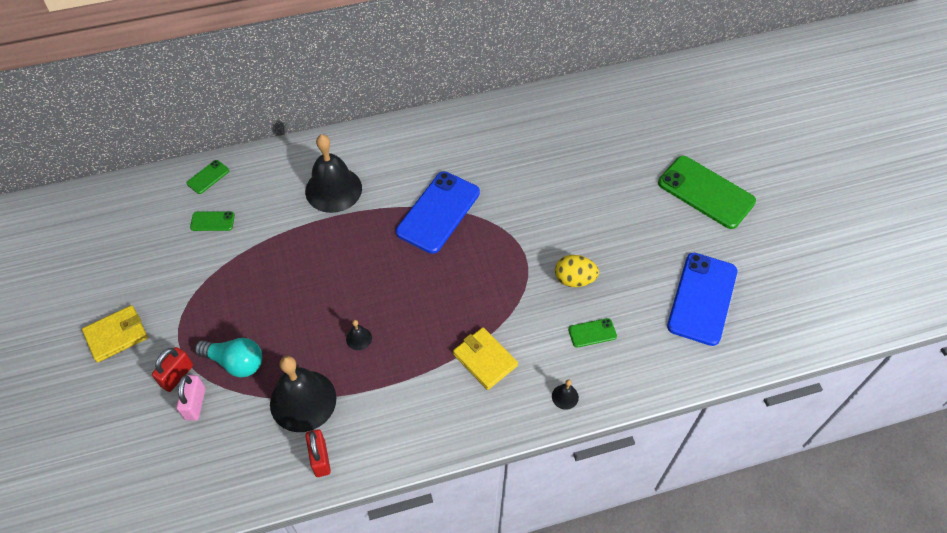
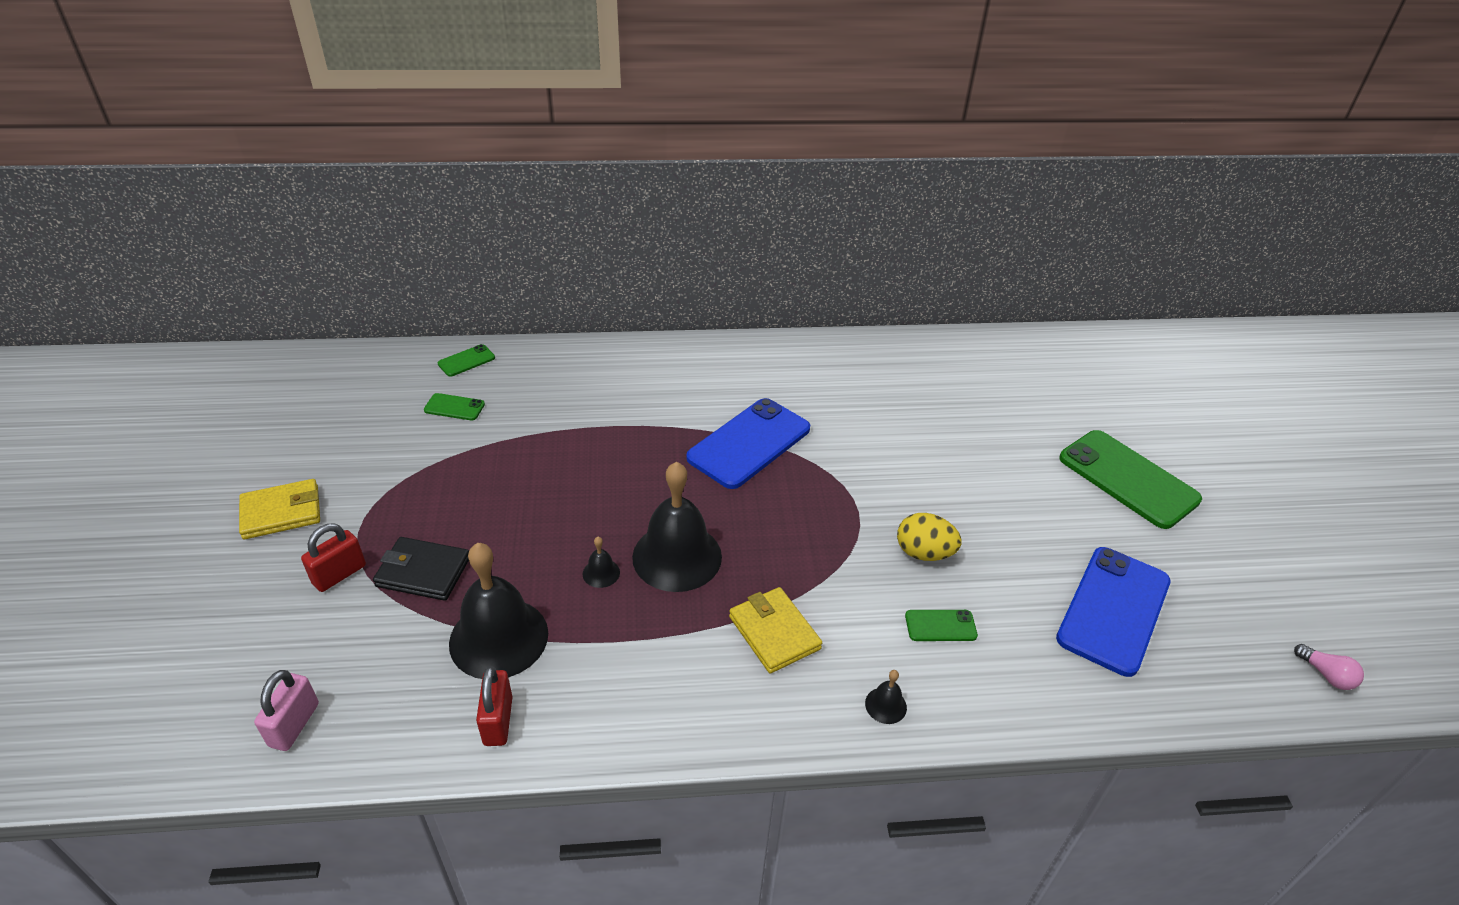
camera: 10 degrees right, 15 degrees down
(195, 403) = (349, 613): pink padlock -> pink padlock (294, 725)
(235, 362) = (423, 572): turquoise light bulb -> black wallet
(333, 189) = (618, 397): black bell -> black bell (677, 556)
(835, 319) = (1326, 675): none -> pink light bulb

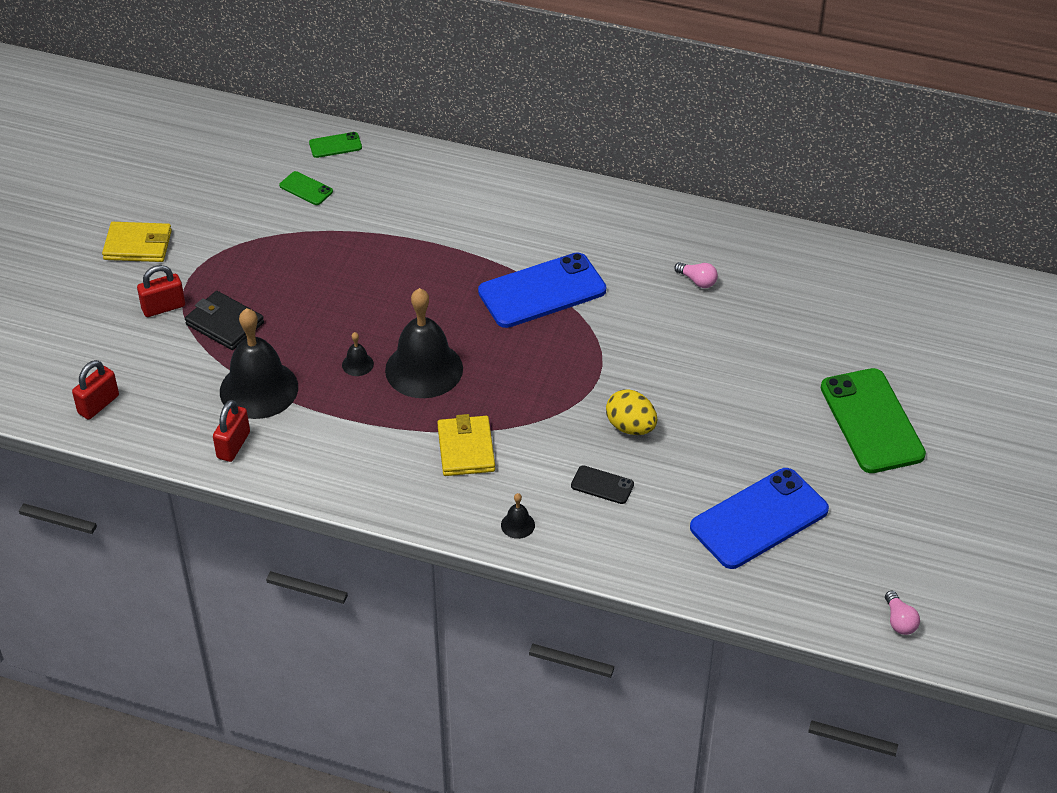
camera: 25 degrees right, 5 degrees up
(294, 725) = (98, 404): pink padlock -> red padlock
(883, 396) = (697, 281): none -> pink light bulb
(940, 626) = (602, 485): green phone -> black phone

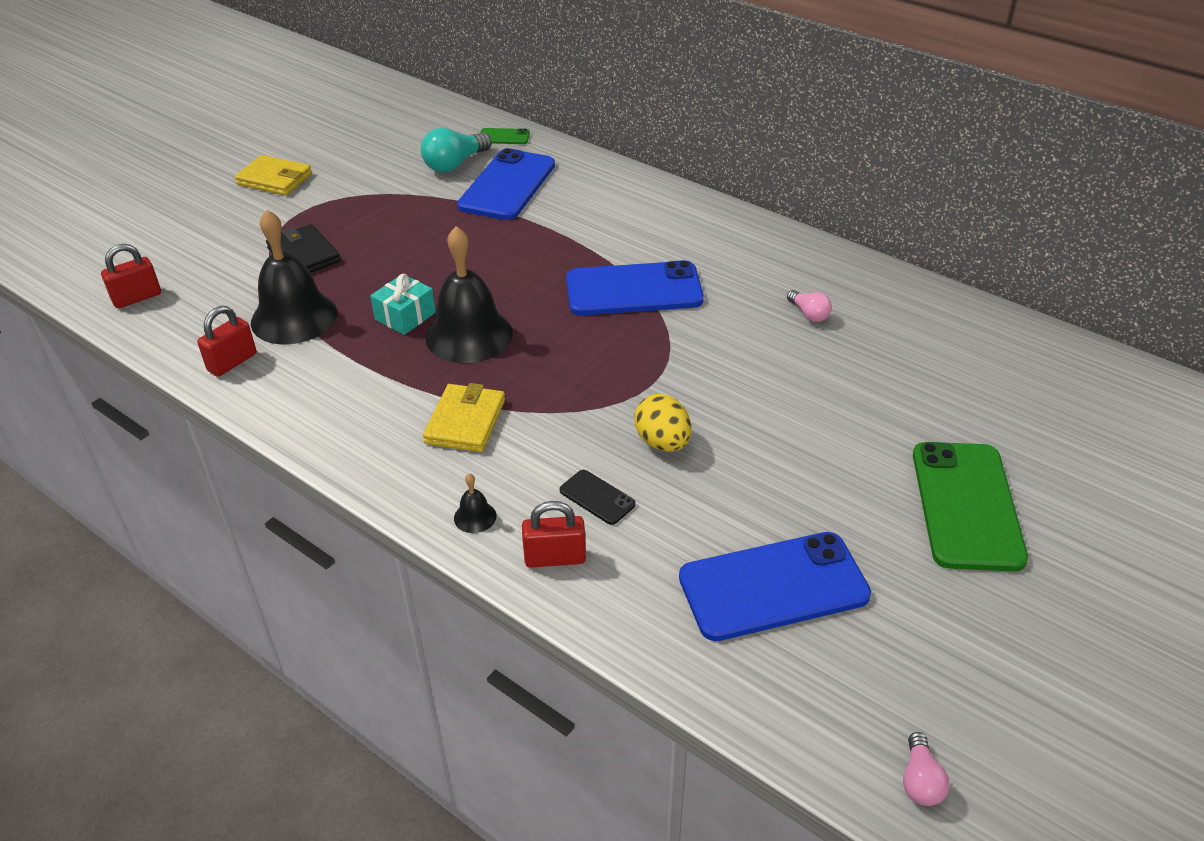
camera: 20 degrees right, 5 degrees down
(163, 307) = (259, 231): red padlock -> red padlock (555, 558)
(306, 189) = (455, 164): green phone -> turquoise light bulb
(357, 364) = (405, 316): black bell -> turquoise gift
(371, 203) = (507, 185): none -> blue phone

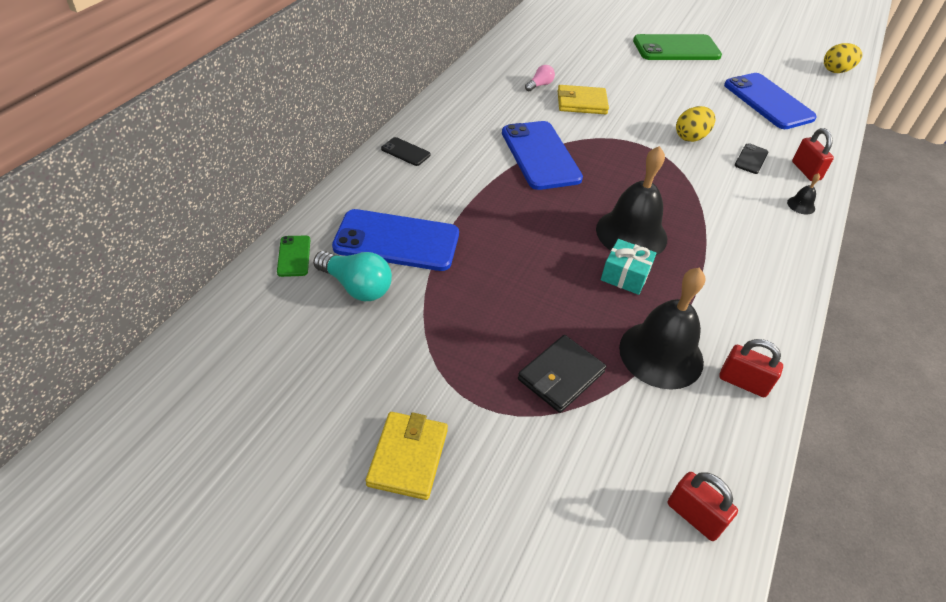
camera: 105 degrees left, 5 degrees up
(465, 422) = (724, 221): yellow wallet -> yellow wallet (581, 103)
(653, 197) = (405, 152): none -> black phone
(920, 780) = (836, 71): pink light bulb -> yellow egg

